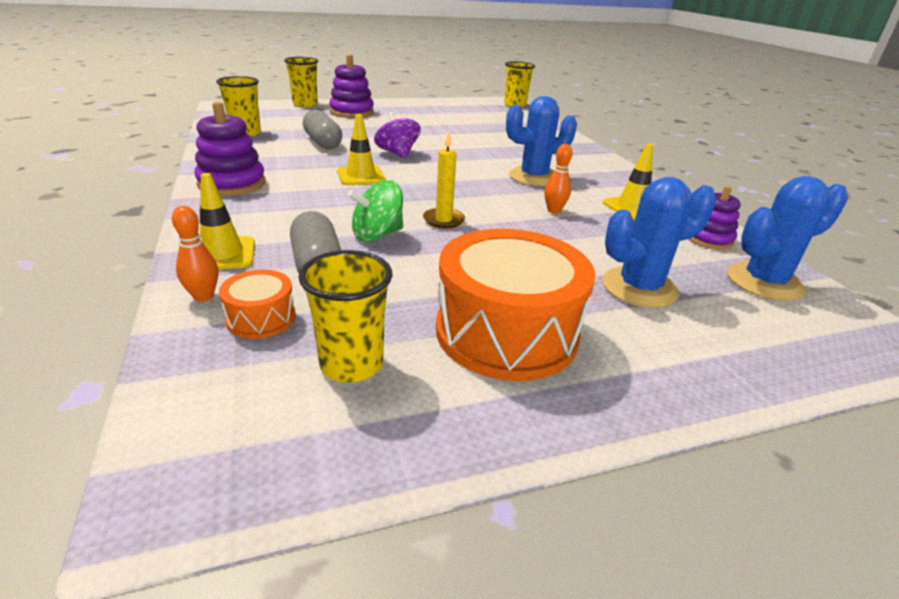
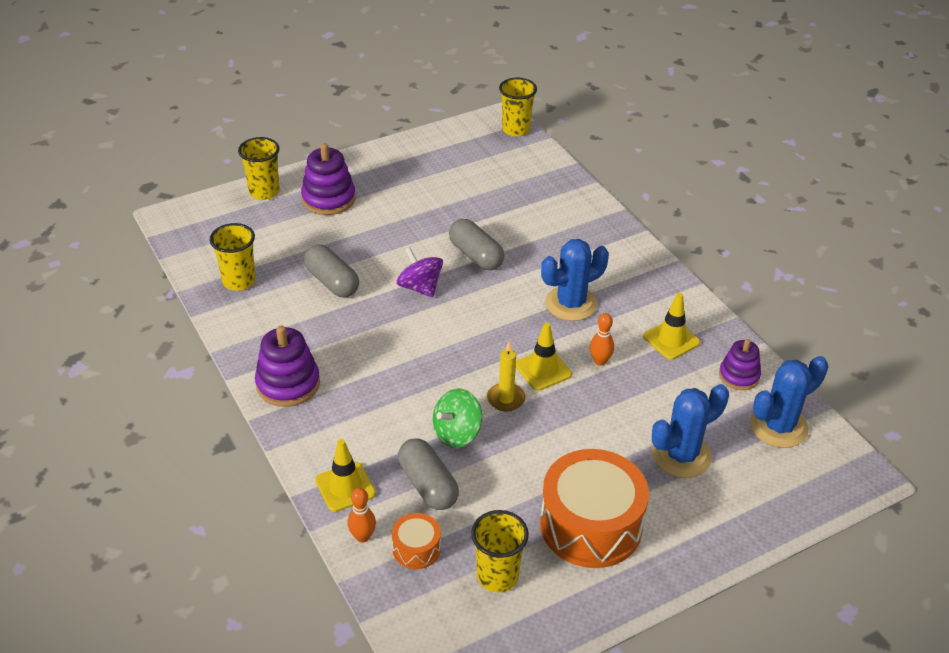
camera: 10 degrees left, 10 degrees up
(361, 176) = (402, 341): yellow traffic cone -> yellow traffic cone (543, 370)
(456, 146) = (475, 255): none -> grey capsule

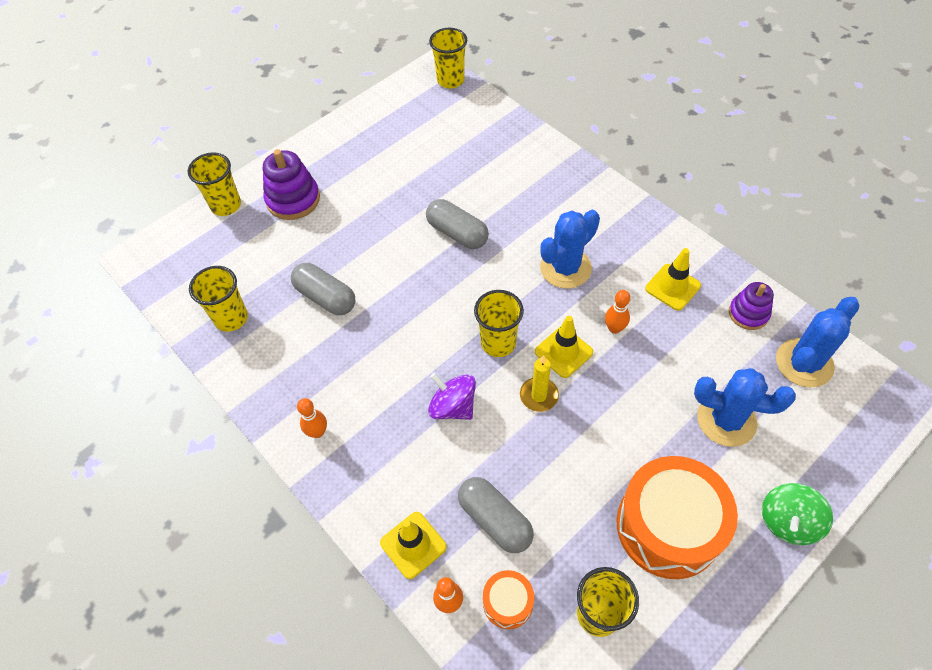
camera: 10 degrees left, 15 degrees up
(288, 384) = (317, 432): purple stacking toy -> orange bowling pin
(420, 287) = (414, 283): purple spinning top -> purple spinning top (453, 407)
(457, 433) = (504, 449): green spinning top -> green spinning top (788, 522)
(482, 350) = (498, 343): none -> yellow cup
(681, 455) = (726, 420): blue cactus -> blue cactus turned 60 degrees clockwise

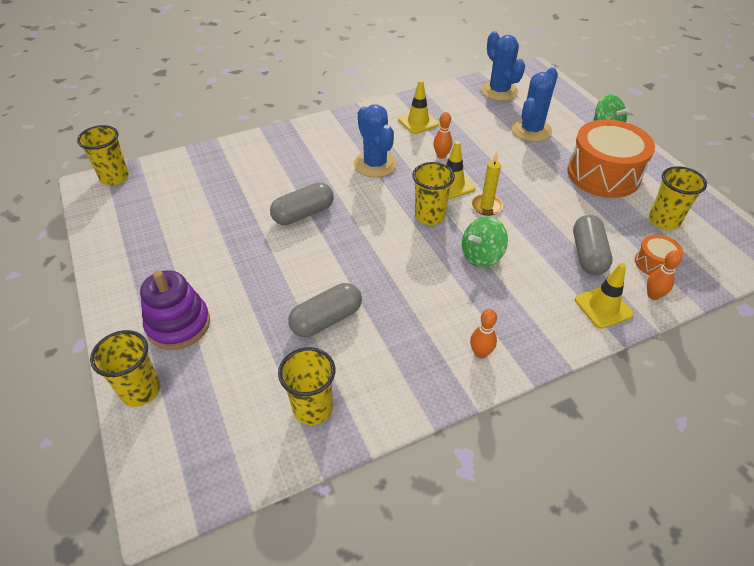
camera: 75 degrees left, 10 degrees down
(453, 407) = (481, 256): purple spinning top -> green spinning top
(495, 520) = (587, 254): grey capsule -> grey capsule turned 60 degrees counterclockwise
(748, 313) = (454, 99): purple stacking toy -> none

